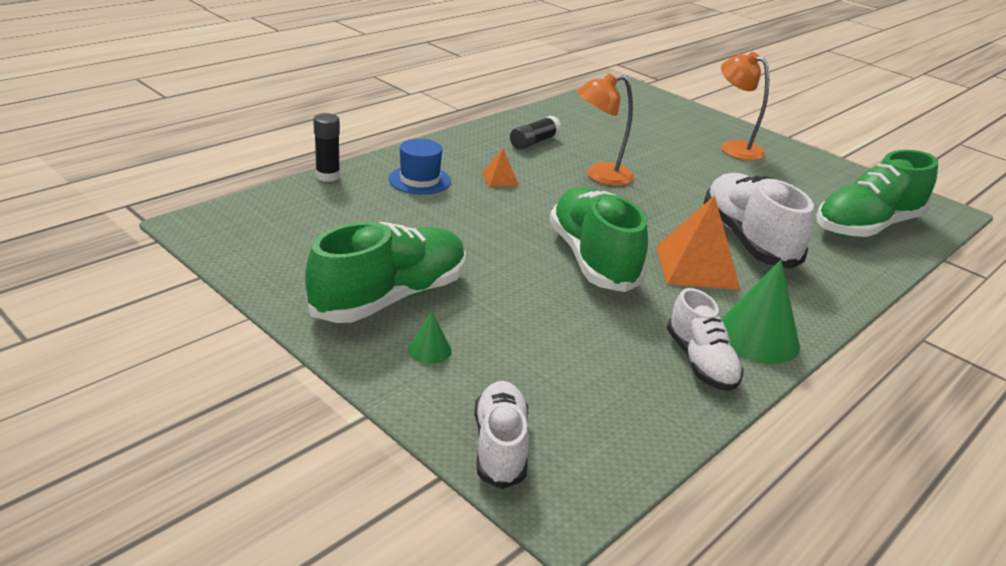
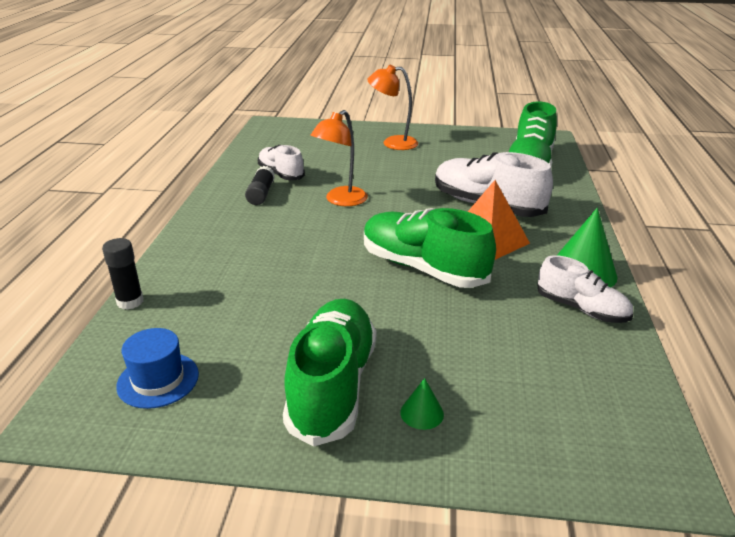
camera: 35 degrees left, 0 degrees up
(420, 180) = (216, 266): blue hat -> blue hat (158, 380)
(500, 179) = (276, 236): orange pyramid -> none
(500, 446) = (573, 461): white shoe -> white shoe (281, 174)

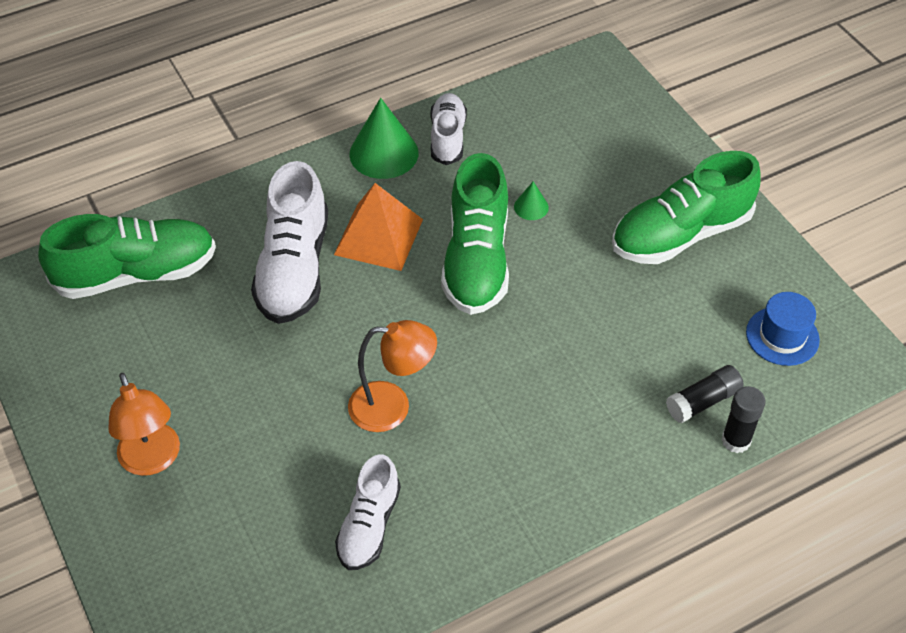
camera: 125 degrees left, 20 degrees up
(261, 194) = (444, 503): black glue stick -> black glue stick (703, 401)
(422, 413) = (656, 177): green cone -> green cone (531, 207)

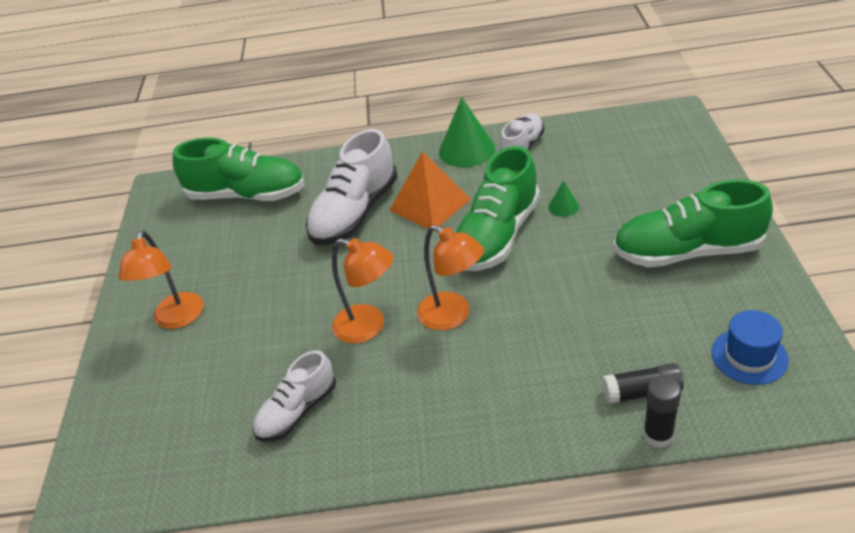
camera: 30 degrees right, 10 degrees down
(478, 369) = (453, 316): none -> orange lamp

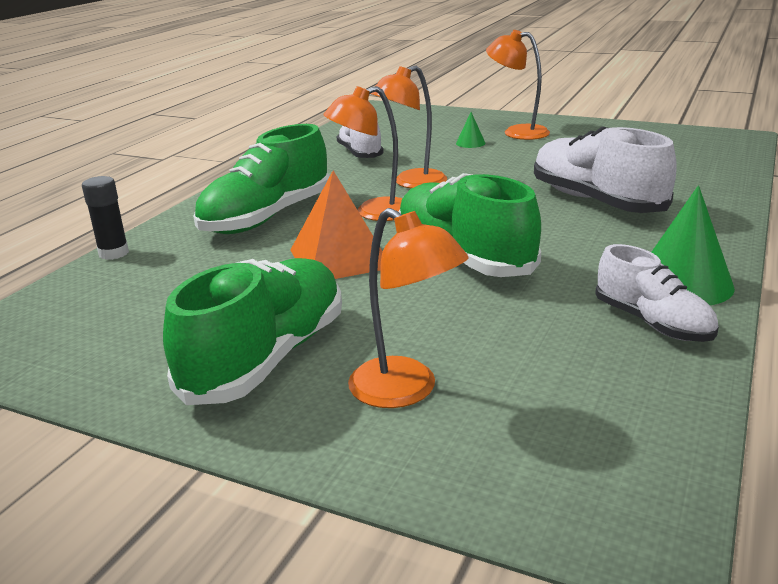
camera: 115 degrees right, 15 degrees down
(247, 195) = (687, 164): green shoe -> green shoe (267, 218)
(430, 204) = (570, 237): orange pyramid -> orange pyramid (339, 258)
(563, 206) = (468, 309): green cone -> green cone (470, 143)
(641, 392) = (157, 261): black glue stick -> none
(659, 193) = (406, 391): none -> orange lamp
(749, 356) = (87, 325): blue hat -> none

